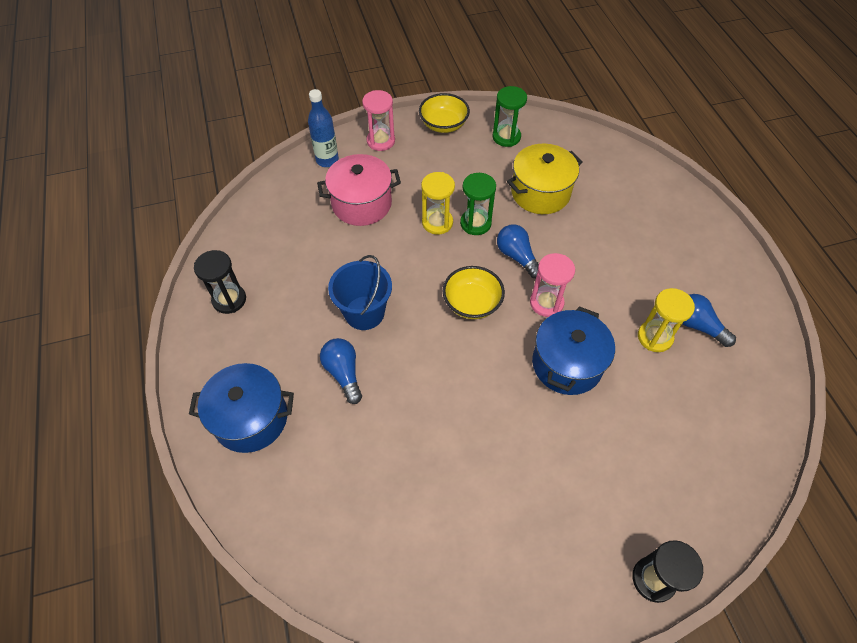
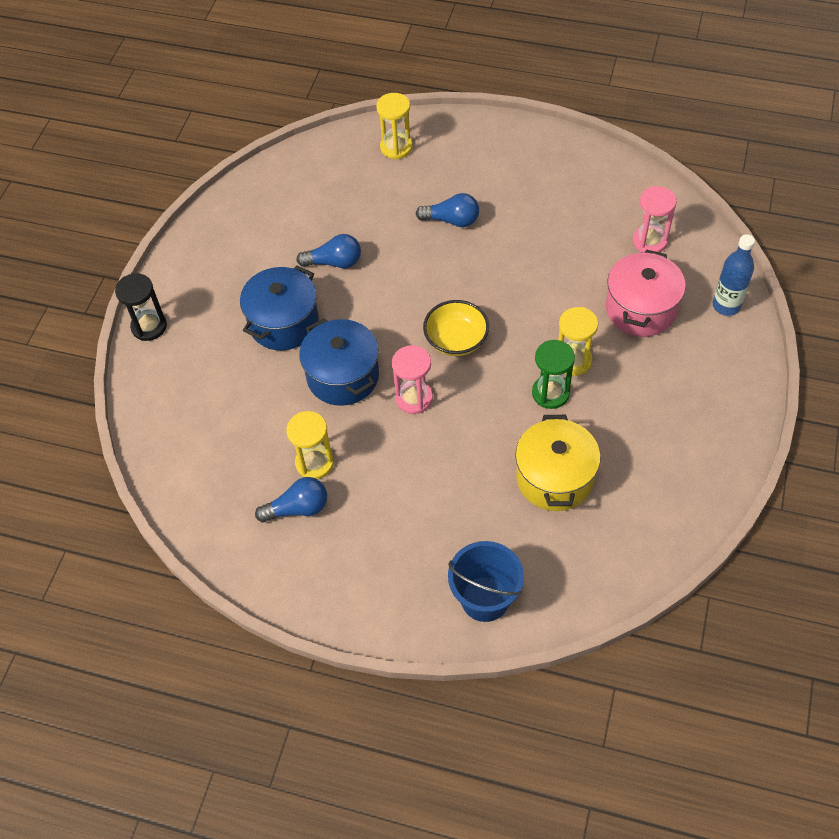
camera: 125 degrees right, 0 degrees up
(229, 300) = (582, 173): black hourglass -> none
(251, 418) = (454, 152): blue pot -> blue pot (283, 323)
(269, 480) = (396, 147): none -> yellow hourglass
(364, 313) = (502, 257): blue bucket -> blue bucket (485, 598)
(381, 141) = (731, 366): pink hourglass -> pink hourglass (649, 241)
(443, 124) = (726, 442): yellow bowl -> none
(506, 137) = (666, 496): green hourglass -> none
(517, 256) = (483, 405): blue light bulb -> blue light bulb (334, 262)

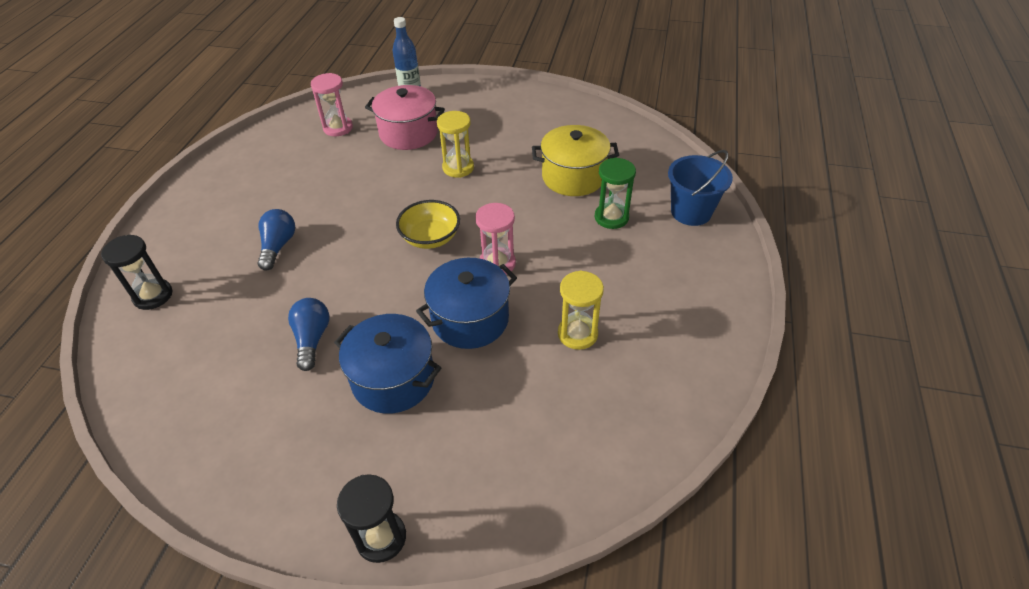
camera: 95 degrees left, 10 degrees down
(298, 508) = (632, 342): blue light bulb -> none
(396, 147) = (153, 296): yellow hourglass -> black hourglass
(550, 393) = (491, 180): green hourglass -> green hourglass (611, 217)

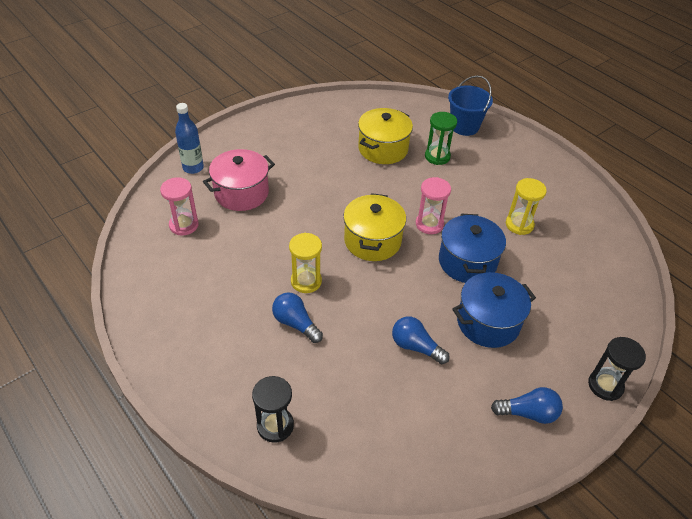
camera: 55 degrees left, 0 degrees up
(285, 476) = (528, 413): none -> blue light bulb
(430, 238) = (372, 241): yellow bowl -> yellow pot
(458, 168) = (313, 190): yellow hourglass -> yellow hourglass (306, 281)

